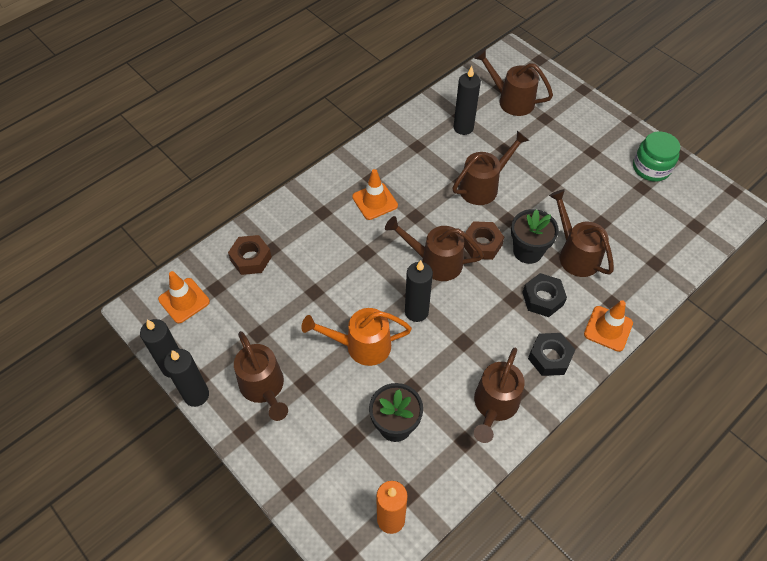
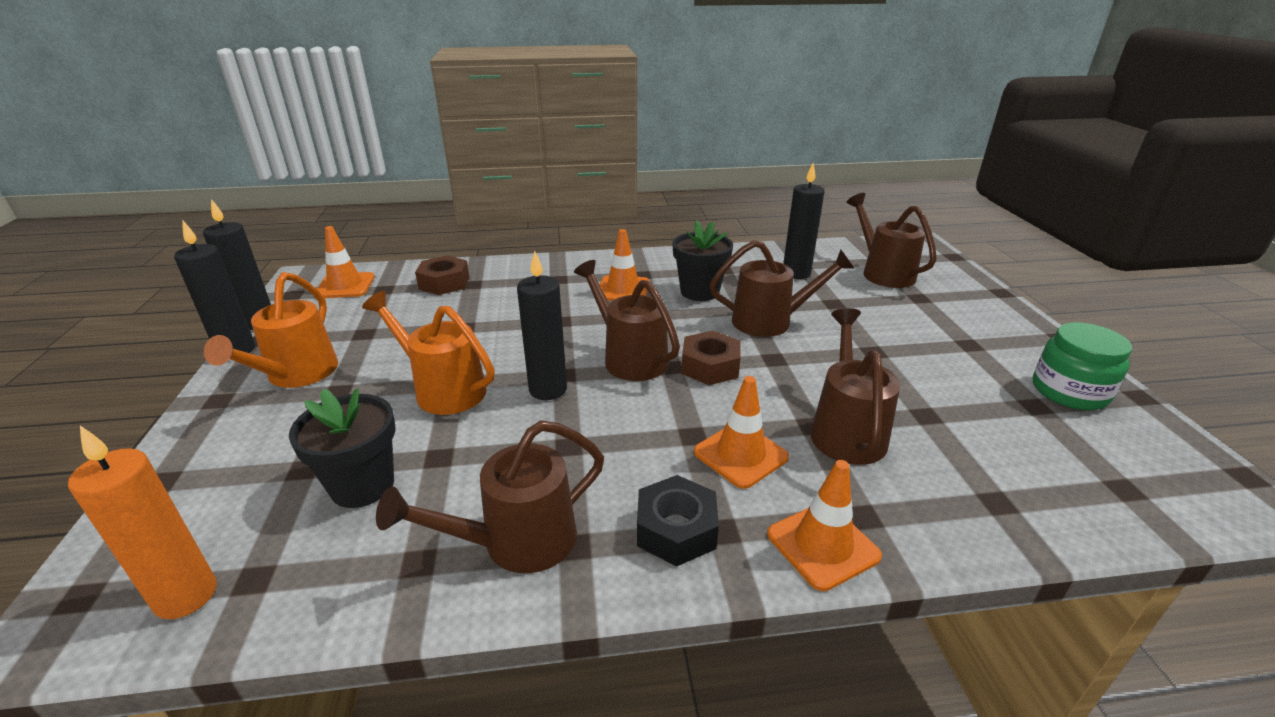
camera: 35 degrees right, 25 degrees down
(264, 388) = (296, 375): brown watering can -> orange watering can
(528, 251) = (770, 397): black flower pot -> black flower pot (699, 292)
(543, 298) = (740, 455): black nut -> orange traffic cone

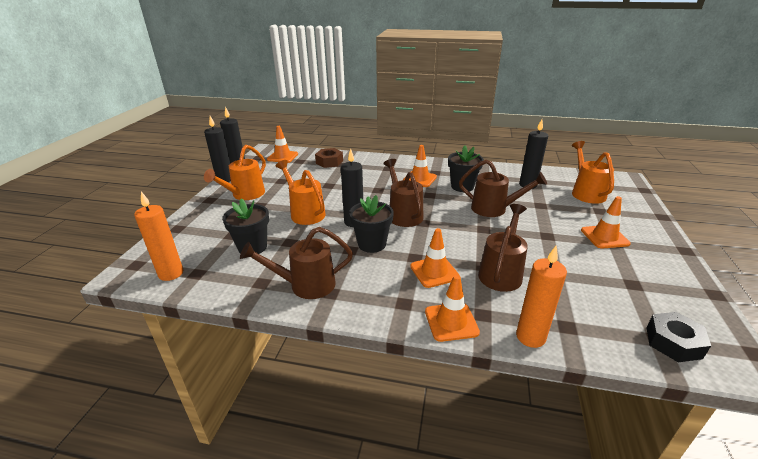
camera: 20 degrees right, 0 degrees up
(603, 426) = (372, 244): none -> black flower pot
(676, 529) = (381, 297): black nut -> black nut (673, 342)
(710, 366) = (444, 226): brown nut -> none
(882, 272) = (586, 192): brown watering can -> orange watering can
(951, 338) = (604, 237): none -> orange traffic cone
(959, 537) = (530, 337): none -> orange candle
(1069, 391) = (664, 281): green jar -> none

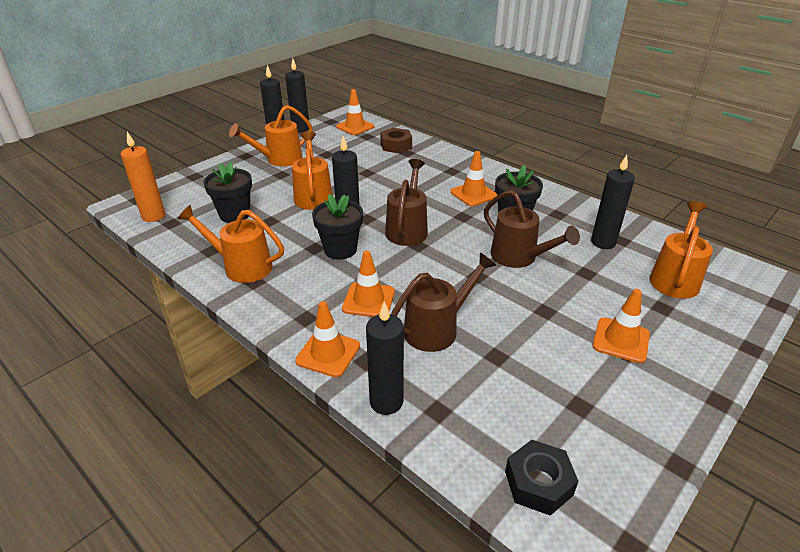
camera: 30 degrees right, 5 degrees up
(305, 285) = (241, 266): brown watering can -> orange watering can
(530, 337) = (386, 402): orange candle -> black candle

